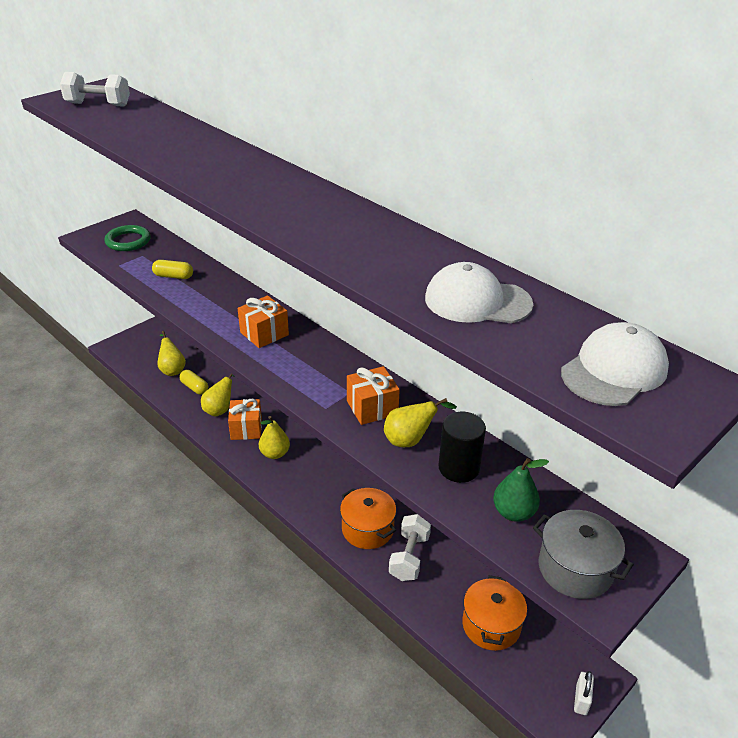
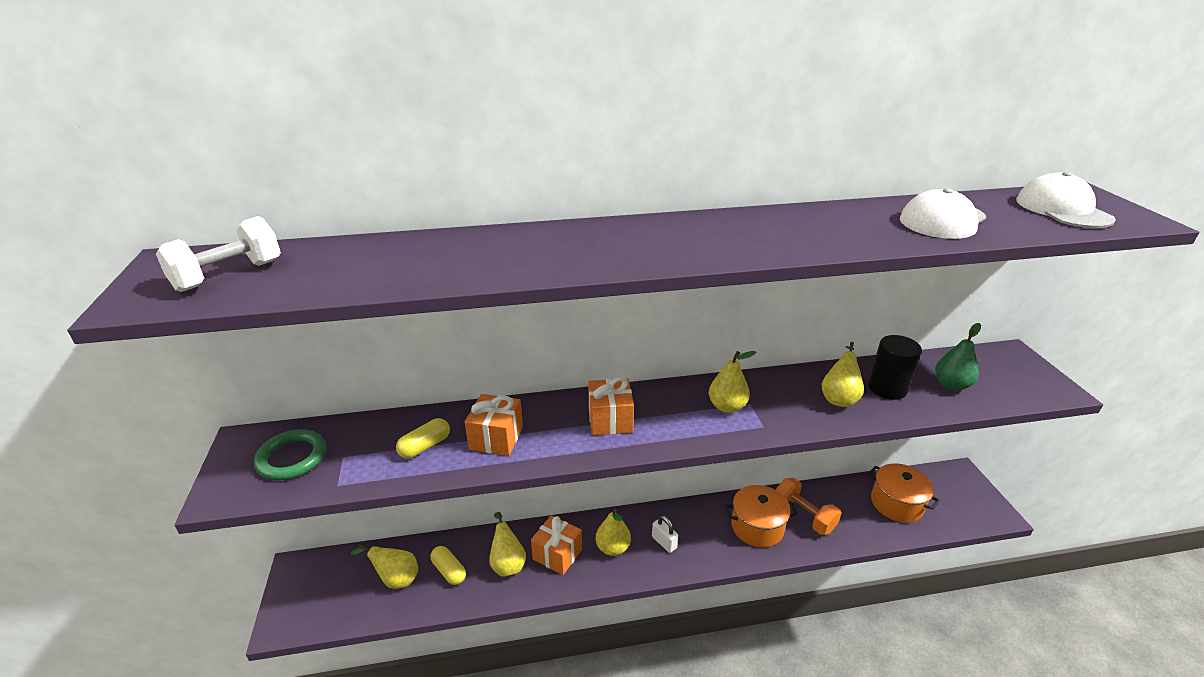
camera: 55 degrees left, 5 degrees down
(194, 387) = (449, 571): yellow capsule -> yellow capsule turned 60 degrees clockwise
(334, 382) = (727, 406): none -> yellow pear
(372, 408) = (781, 400): orange gift -> orange gift (496, 438)
(409, 557) = (804, 516): white dumbbell -> orange dumbbell
(575, 569) = (1020, 384): grey pot -> none
(581, 700) = (980, 492): white padlock -> white padlock (664, 542)

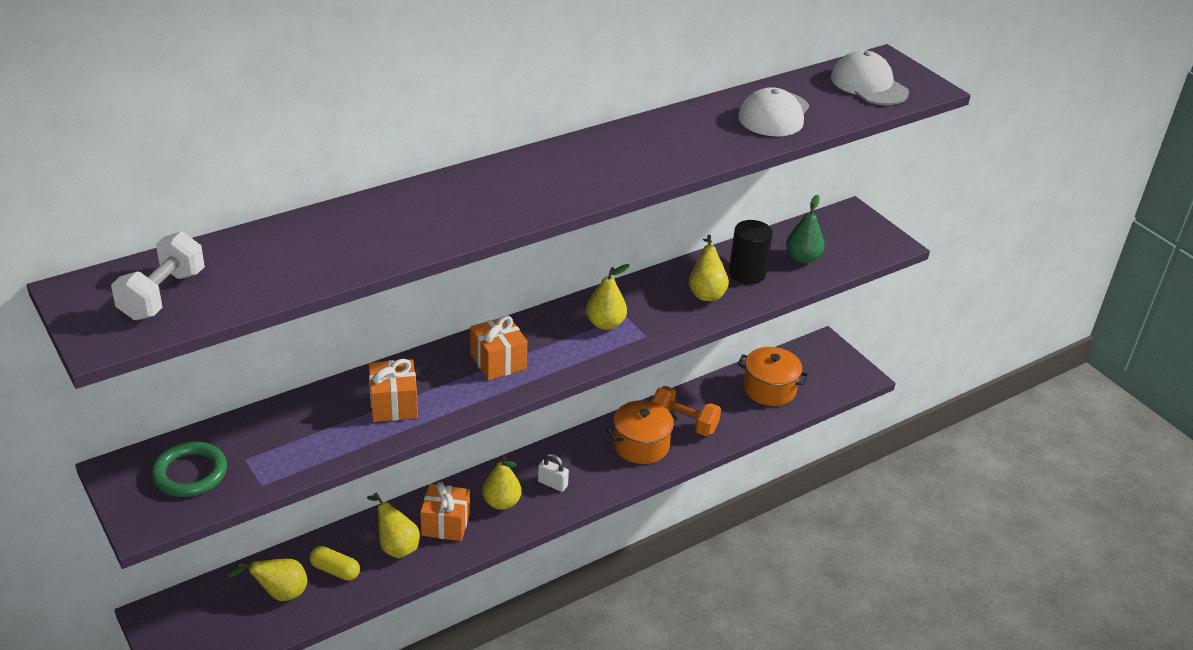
camera: 25 degrees left, 5 degrees up
(425, 446) = (325, 429): yellow capsule -> none

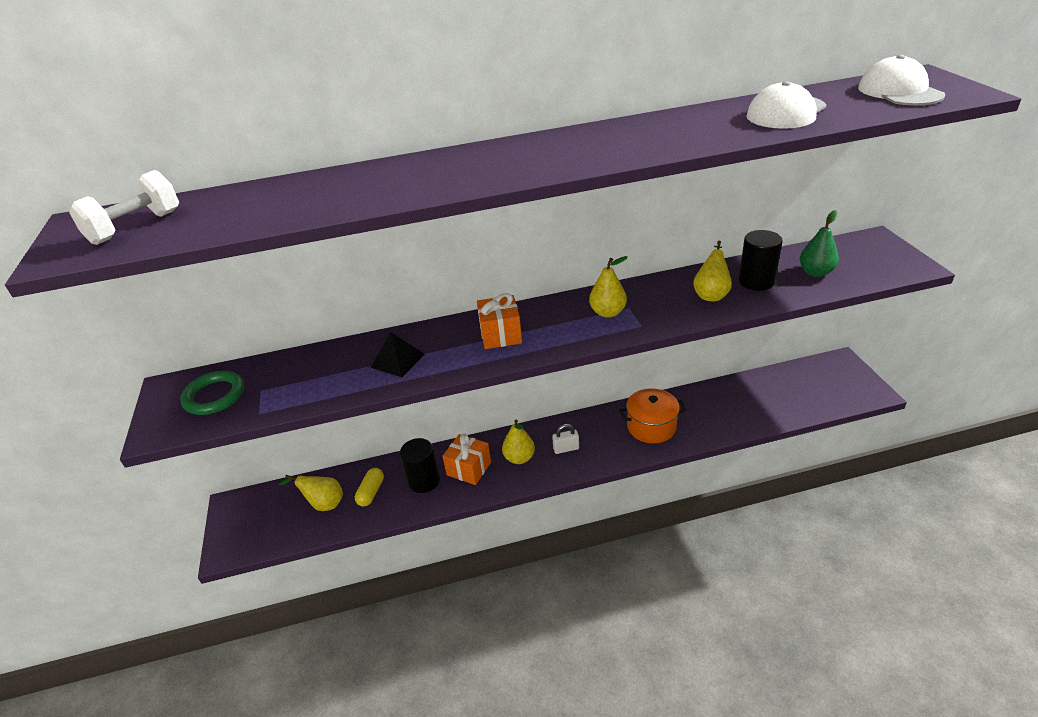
camera: 25 degrees right, 0 degrees up
(335, 570) = (371, 492): yellow capsule -> yellow capsule turned 60 degrees clockwise
(393, 405) = (397, 360): orange gift -> black pyramid
(396, 546) = (424, 481): yellow pear -> black cylinder
(552, 484) = (566, 448): white padlock -> white padlock turned 60 degrees counterclockwise
(683, 423) = (694, 413): orange dumbbell -> none
(769, 389) = (780, 393): orange pot -> none

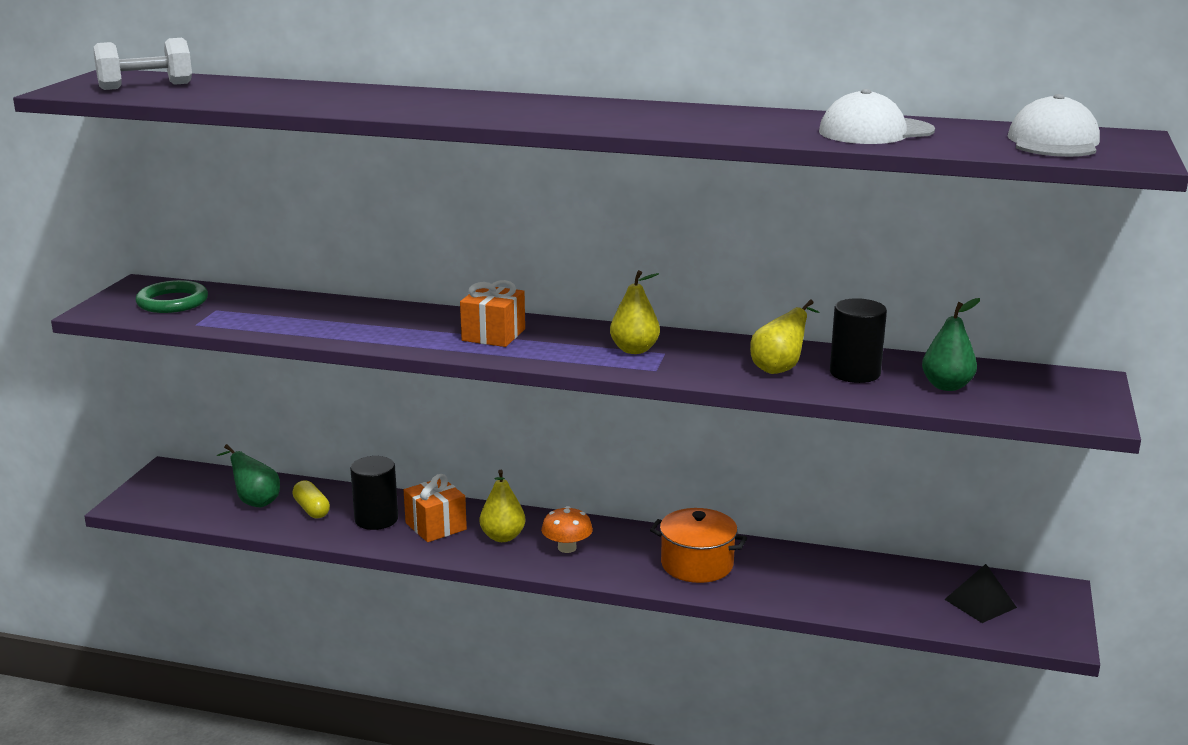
camera: 25 degrees right, 15 degrees down
(323, 504) = (255, 501): yellow pear -> green pear
(371, 492) = (312, 509): yellow capsule -> yellow capsule turned 75 degrees counterclockwise
(397, 360) = (365, 325): black pyramid -> black pyramid (980, 603)
(566, 448) = (567, 548): white padlock -> orange mushroom

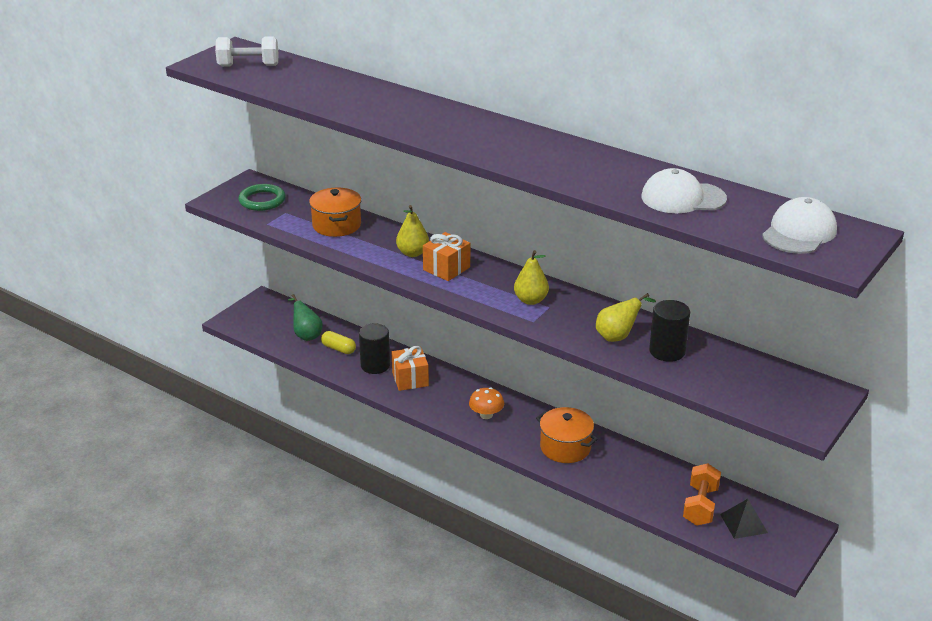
camera: 20 degrees right, 10 degrees up
(302, 313) = (336, 225): none -> orange pot
(312, 509) = (338, 349): yellow capsule -> yellow capsule turned 45 degrees counterclockwise
(503, 537) = (449, 397): yellow pear -> yellow pear (412, 253)
(914, 595) = (700, 506): none -> orange dumbbell
(946, 386) = (723, 376): green pear -> none

